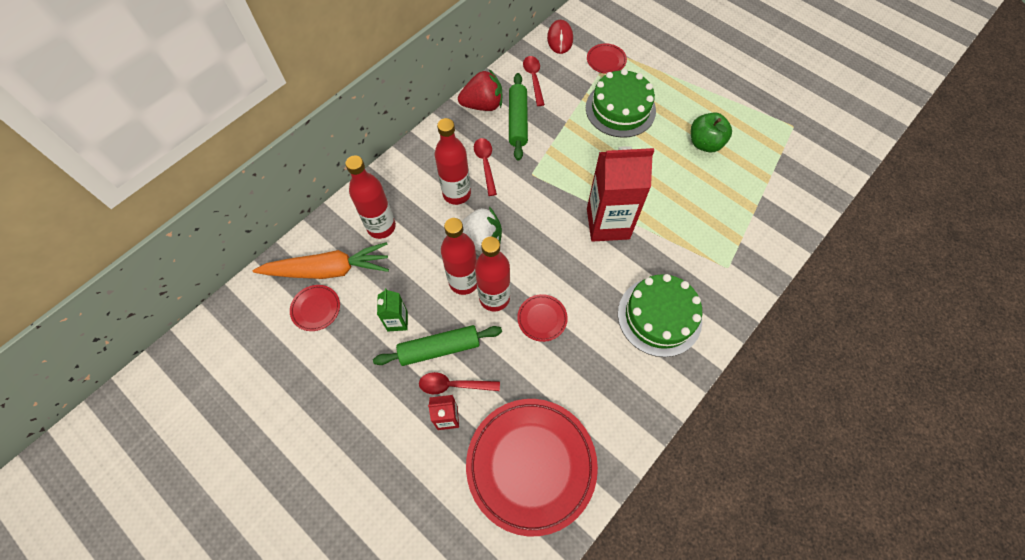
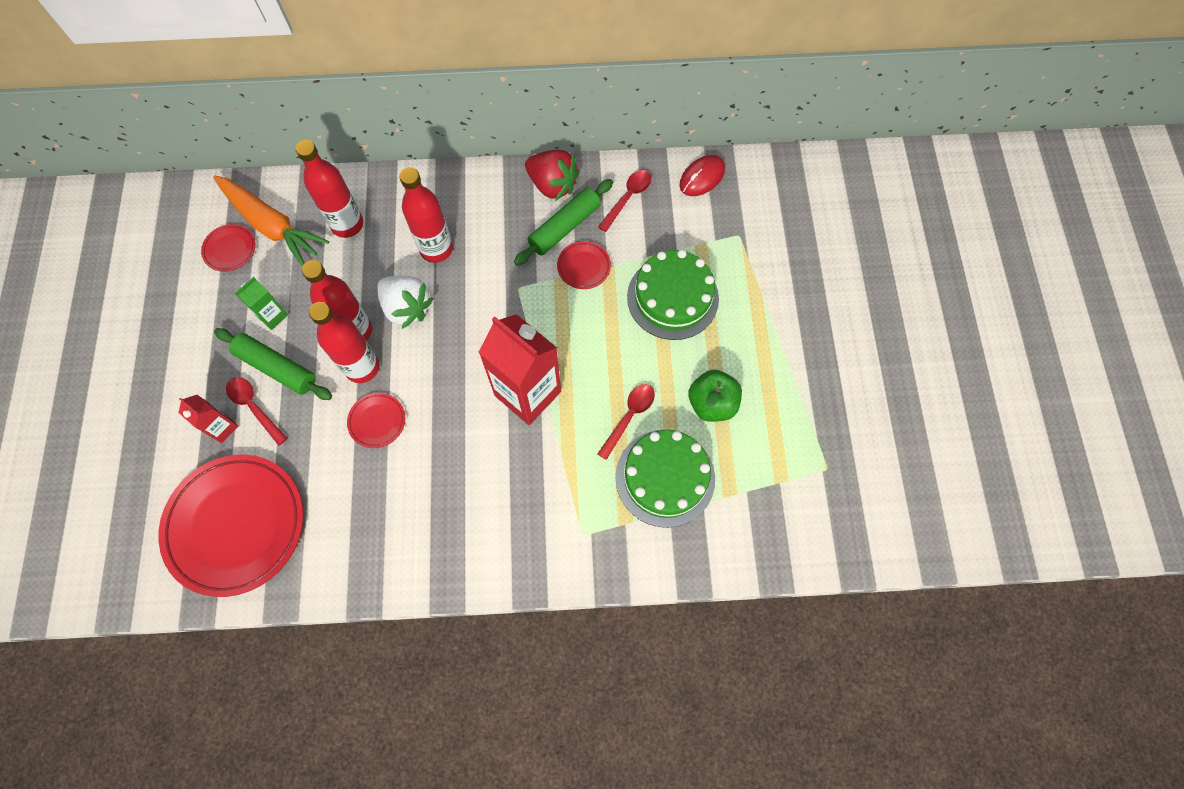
camera: 45 degrees right, 5 degrees up
(485, 164) = (490, 243): red spoon -> red spoon (629, 417)
(606, 60) = (719, 237): red plate -> red plate (583, 267)
(659, 316) = (470, 515): green cake -> green cake (665, 477)

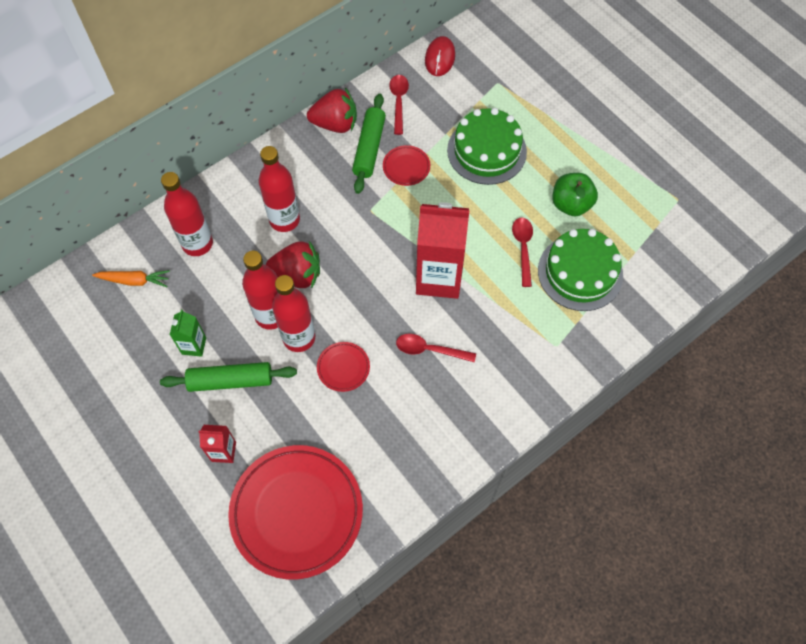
camera: 35 degrees left, 5 degrees down
(230, 249) = (114, 319): red plate -> none
(254, 407) = (237, 420): red spoon -> red spoon (429, 350)
(272, 225) = (134, 281): orange carrot -> orange carrot, size x0.55
(407, 308) = (297, 275): white strawberry -> red strawberry

